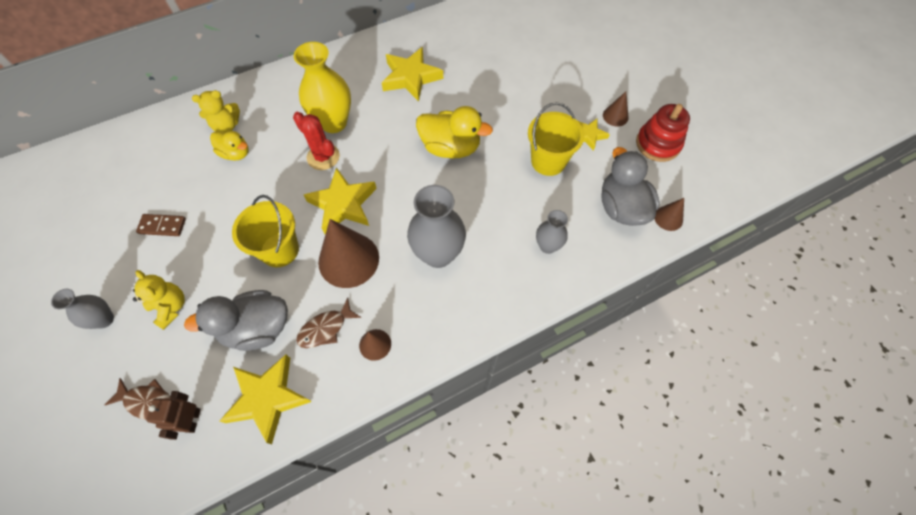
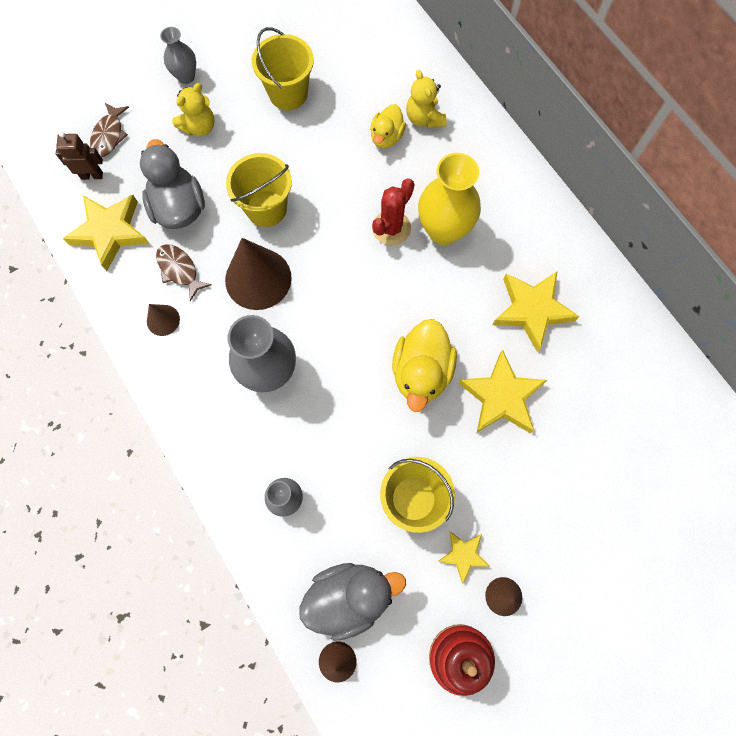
camera: 85 degrees right, 10 degrees up
(162, 226) = (288, 93): brown domino -> yellow bucket
(343, 204) = (328, 261): yellow star -> yellow star (501, 396)

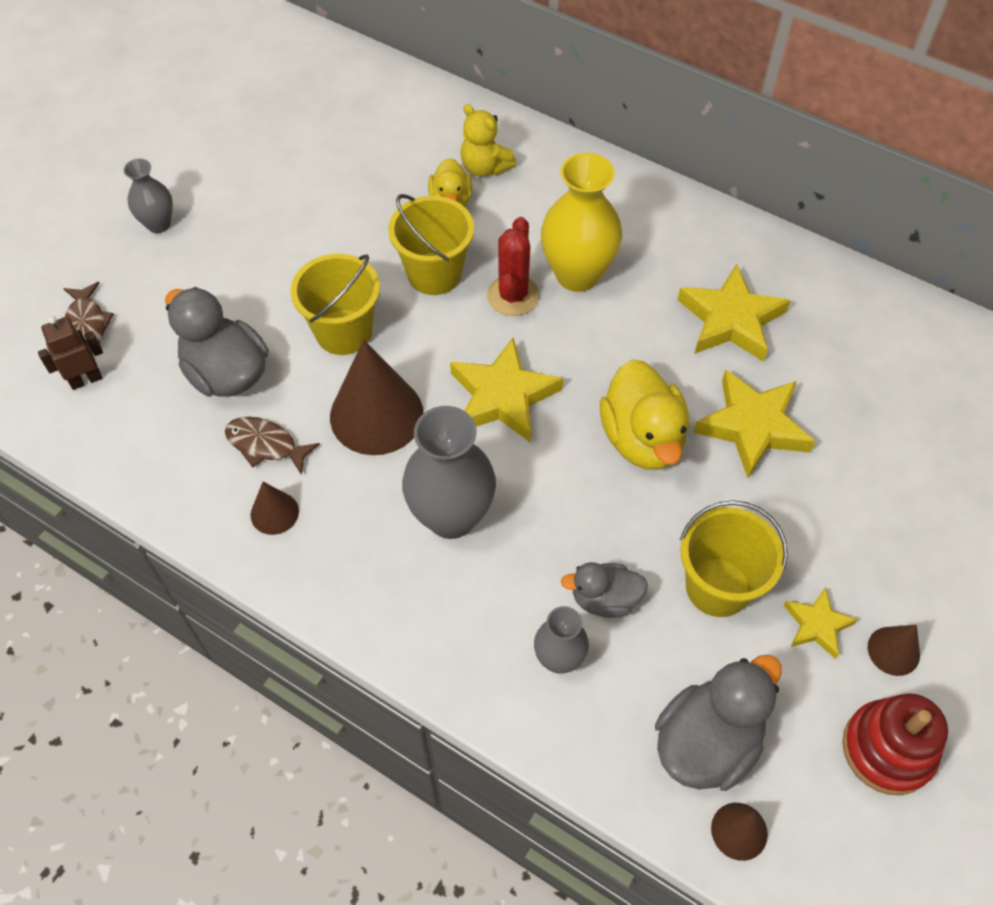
camera: 25 degrees left, 15 degrees down
(110, 232) = (146, 437): yellow star -> yellow star (503, 396)
(199, 127) = (206, 273): yellow teddy bear -> none
(288, 93) = (302, 198): yellow bucket -> yellow bucket (434, 273)
(336, 473) = (604, 599): none -> grey duck

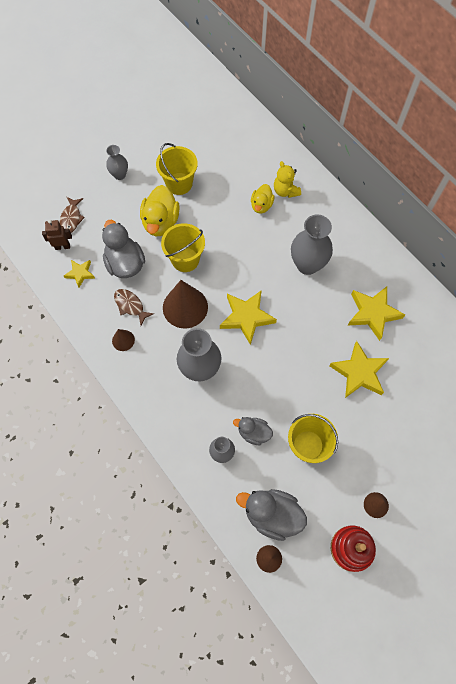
camera: 20 degrees right, 10 degrees up
(434, 273) = (239, 242): yellow bucket -> yellow bucket (179, 183)
(513, 296) = (272, 266): red cactus -> none
(577, 275) = (307, 265): yellow vase -> grey vase
(642, 438) = (303, 361): yellow duck -> yellow duck (161, 222)
(707, 742) = (272, 514): grey duck -> grey duck turned 135 degrees counterclockwise
(817, 625) = (346, 480): yellow star -> yellow star (80, 273)

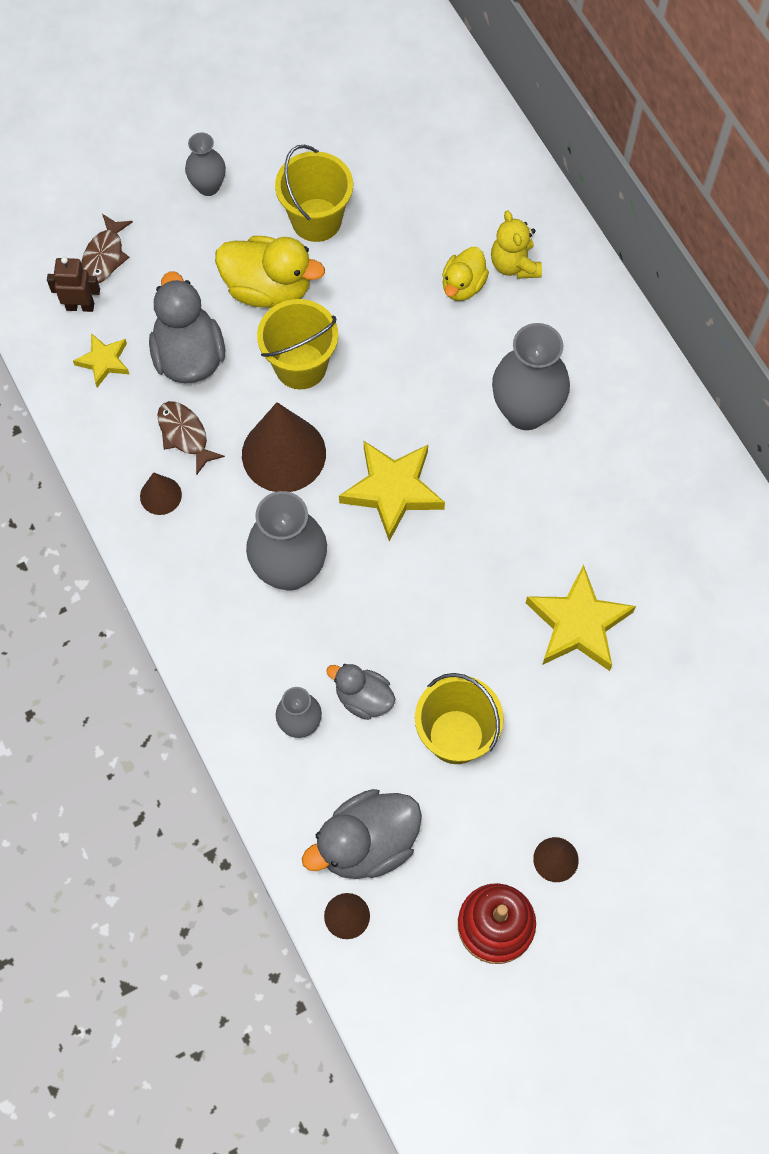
camera: 10 degrees right, 0 degrees up
(161, 222) = (268, 288): yellow duck -> yellow duck turned 90 degrees counterclockwise
(272, 514) = (367, 843): grey duck -> grey duck turned 60 degrees counterclockwise
(373, 313) = (628, 521): yellow star -> none

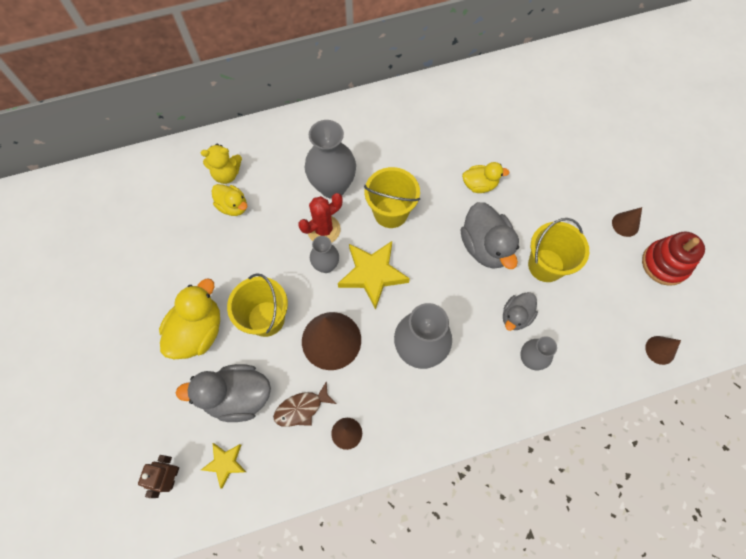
camera: 80 degrees left, 0 degrees up
(105, 256) = (132, 451): brown fish -> none
(208, 186) = (98, 362): grey vase -> grey vase (326, 265)
(316, 220) = (153, 290): yellow bucket -> yellow bucket (390, 212)
(367, 843) = (613, 330): grey duck -> grey duck (485, 247)
(450, 412) = (323, 230): none -> red cactus
(578, 624) = (479, 185): yellow star -> yellow duck

